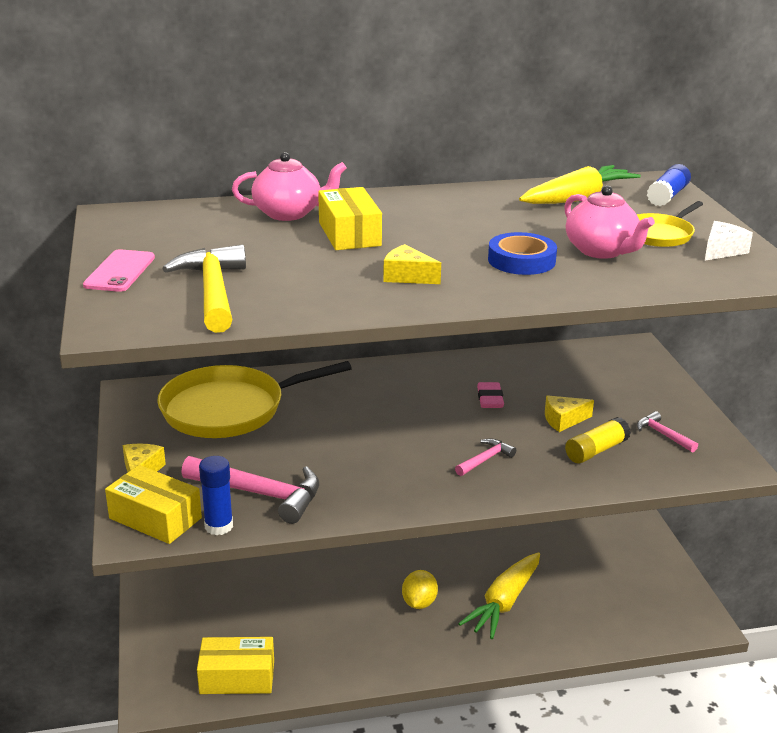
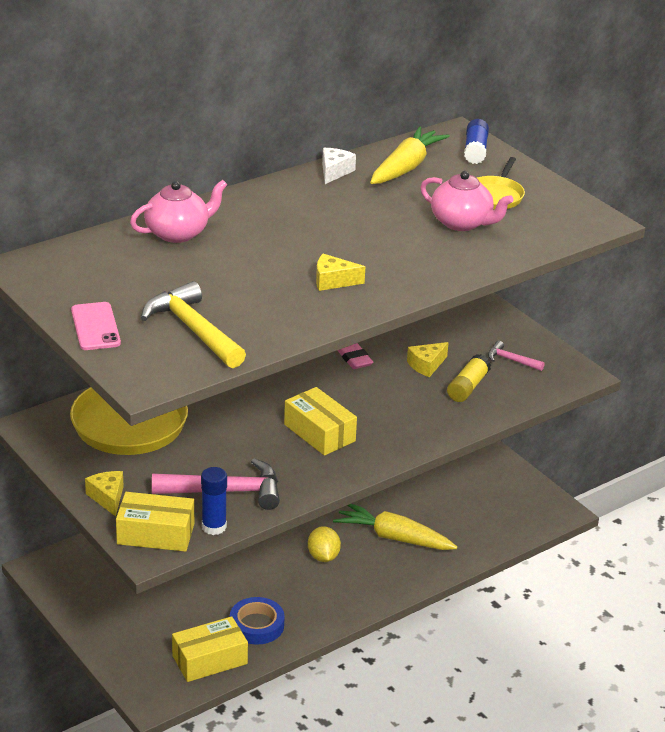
camera: 25 degrees left, 5 degrees up
(349, 234) = (250, 246): yellow box -> yellow box (319, 433)
(485, 459) = (386, 416): pink hammer -> none
(504, 603) = (394, 537): yellow carrot -> yellow carrot turned 105 degrees clockwise
(521, 260) = (408, 246): blue tape -> blue tape (256, 625)
(722, 251) = (550, 204): white cheese -> white cheese (334, 172)

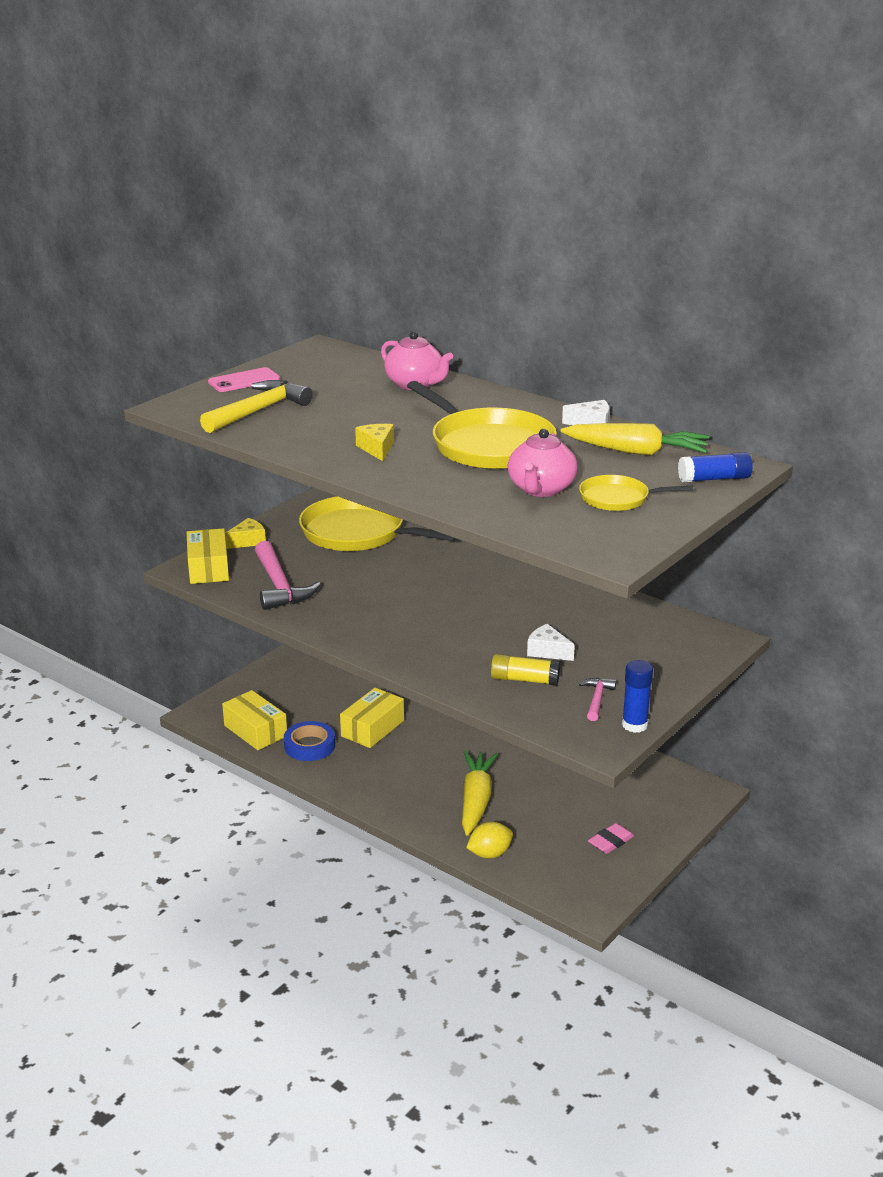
camera: 75 degrees right, 5 degrees down
(214, 527) = (228, 589): blue glue stick -> blue glue stick (634, 725)
(319, 433) = (392, 614): yellow box -> yellow box (372, 728)
(323, 557) = (423, 764): yellow lemon -> yellow lemon (489, 854)
(354, 359) = (528, 612): pink eraser -> pink eraser (610, 841)
(356, 227) = (488, 445): none -> yellow pan
(426, 365) = (547, 651): yellow cheese -> white cheese

